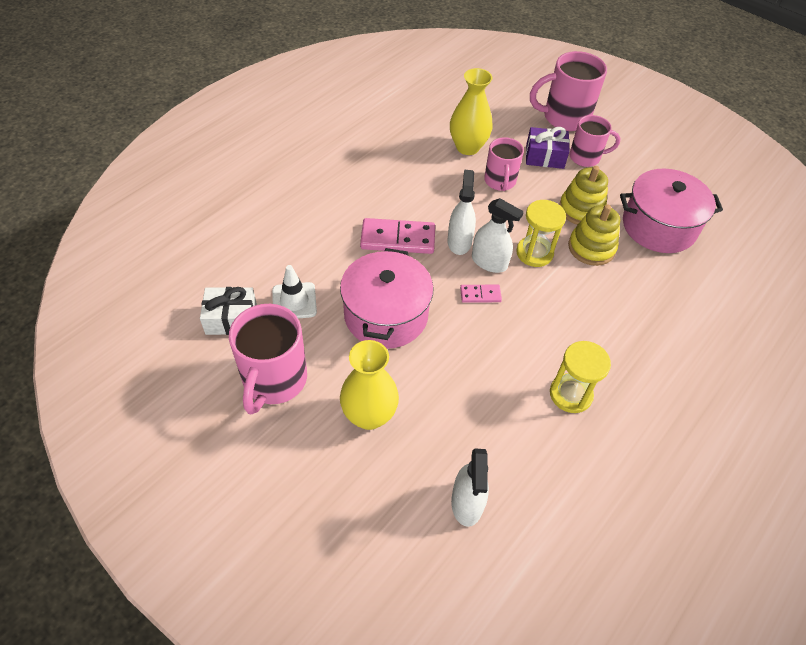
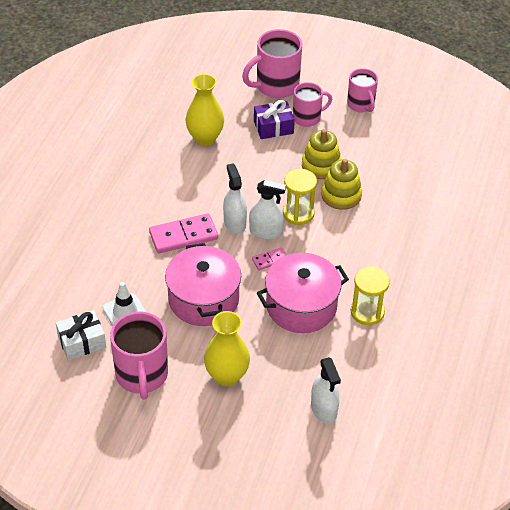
camera: 20 degrees left, 5 degrees down
(500, 181) = (245, 161): pink mug -> pink mug (361, 105)
(659, 226) = (387, 161): pink pot -> pink pot (301, 306)

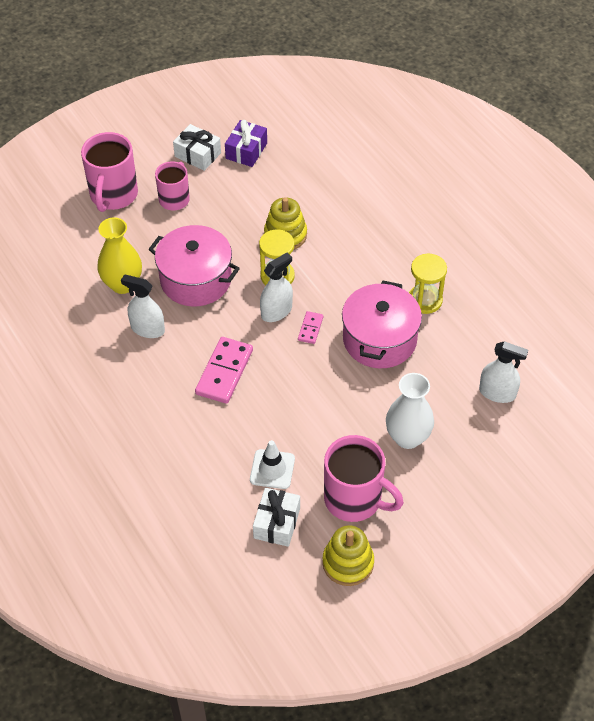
camera: 50 degrees left, 5 degrees up
(203, 299) = (310, 402): pink pot -> pink pot (196, 279)
(227, 375) = (407, 437): yellow vase -> white vase
(234, 223) = (245, 326): white spray bottle -> white spray bottle (147, 329)
(273, 127) = (161, 229): purple gift -> purple gift (246, 151)
(321, 165) = (239, 226): yellow stacking toy -> yellow stacking toy (348, 563)
(361, 105) = (197, 155): pink mug -> white gift

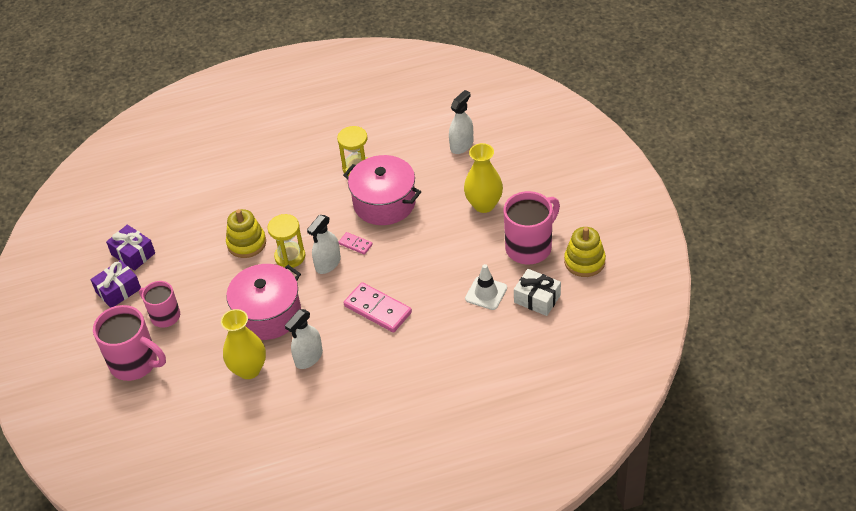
camera: 70 degrees left, 5 degrees down
(197, 155) = (118, 290): white gift -> purple gift
(276, 311) = (328, 263): white spray bottle -> white spray bottle turned 120 degrees counterclockwise
(407, 437) = (484, 205): white vase -> yellow vase

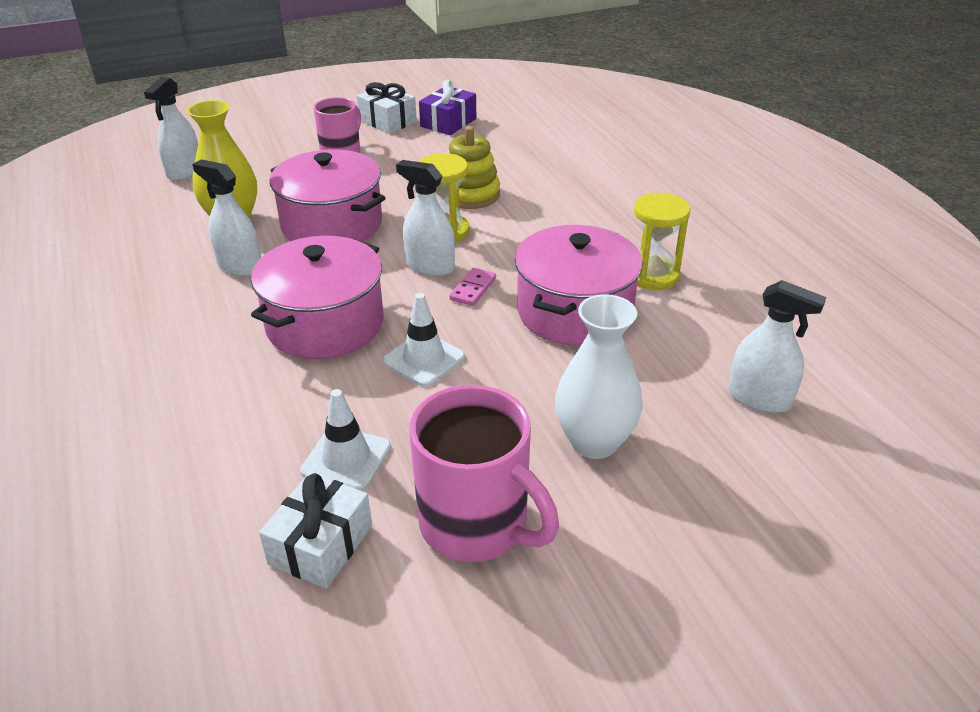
camera: 80 degrees right, 10 degrees down
(118, 290) = (387, 121): purple gift -> white gift
(135, 363) = (268, 144): pink mug -> none
(167, 410) = (184, 171): none -> white spray bottle
(377, 309) = (325, 324): pink domino -> pink pot
(416, 265) = (424, 359): none -> white traffic cone
(484, 205) = (594, 442): yellow vase -> white vase
(584, 261) = (431, 637): yellow stacking toy -> none

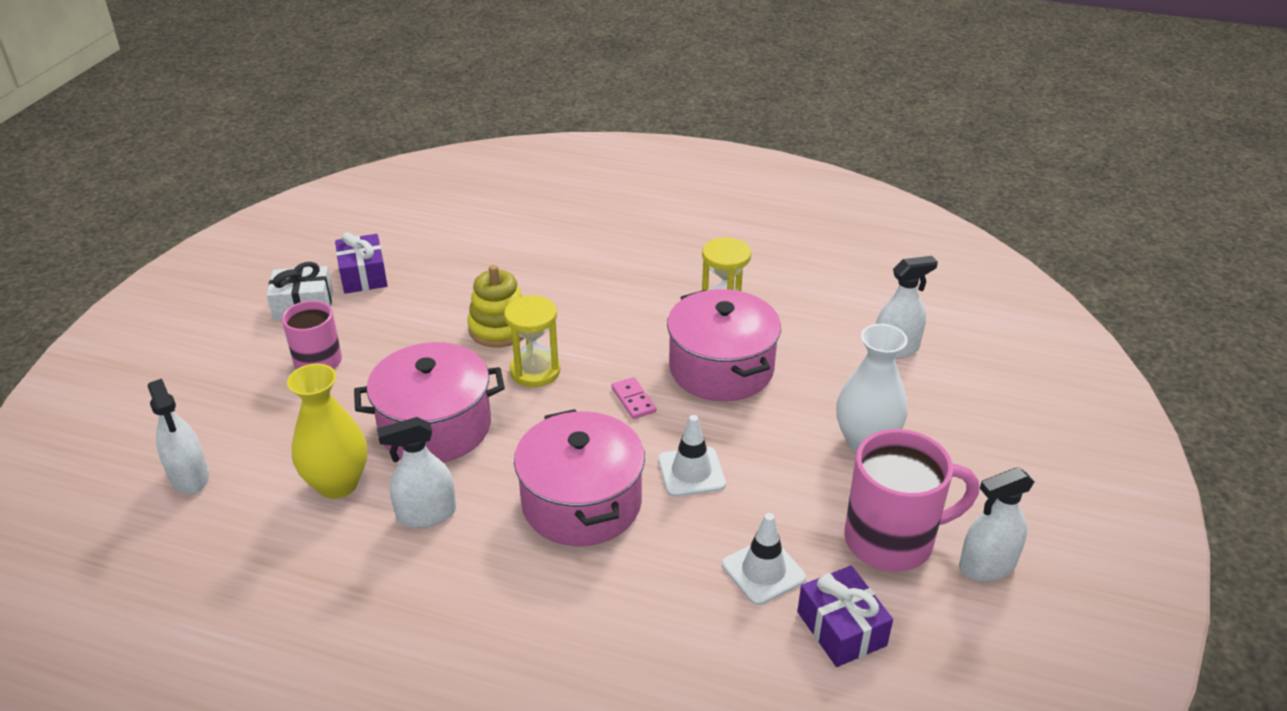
camera: 50 degrees left, 0 degrees up
(321, 545) = (841, 628): white gift -> purple gift
(430, 266) = (574, 405): white spray bottle -> white spray bottle (987, 566)

